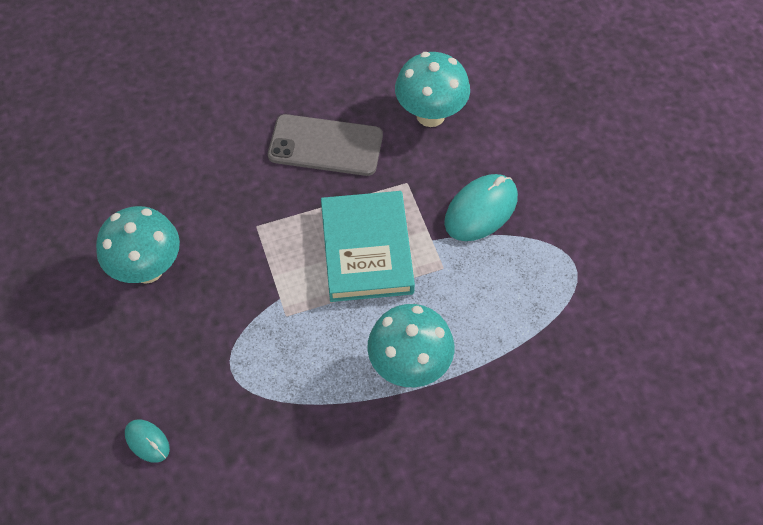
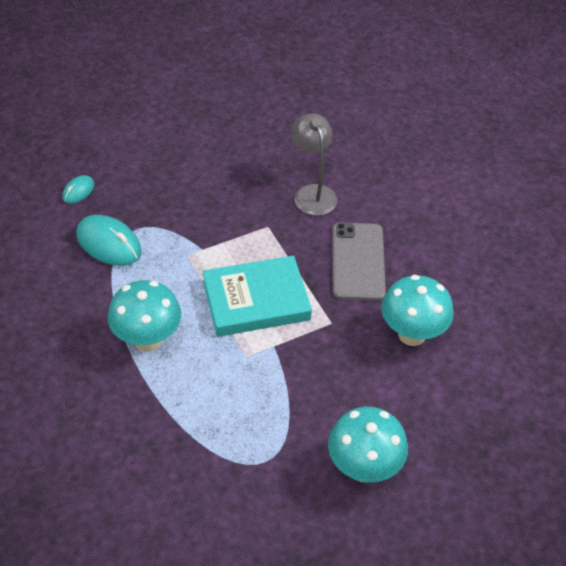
camera: 80 degrees right, 10 degrees down
(147, 269) = (218, 169): turquoise mushroom -> turquoise mushroom (363, 468)
(212, 174) = (312, 193): none -> grey lamp
(481, 210) = (312, 381): turquoise mouse -> turquoise mouse (109, 243)

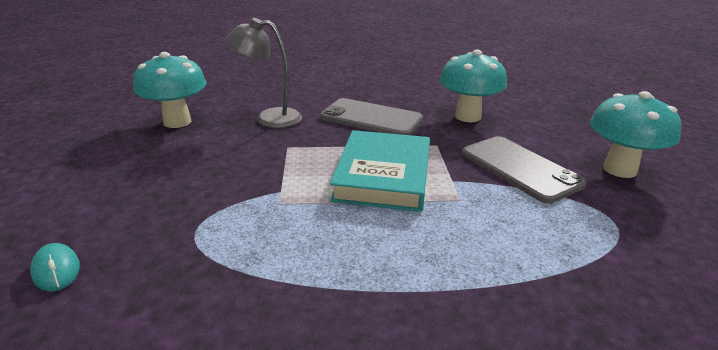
camera: 65 degrees left, 20 degrees down
(109, 243) = (194, 263): turquoise mouse -> none
(147, 340) = (398, 268): turquoise mushroom -> turquoise mushroom (177, 122)
(321, 390) = (520, 168): none -> grey phone

